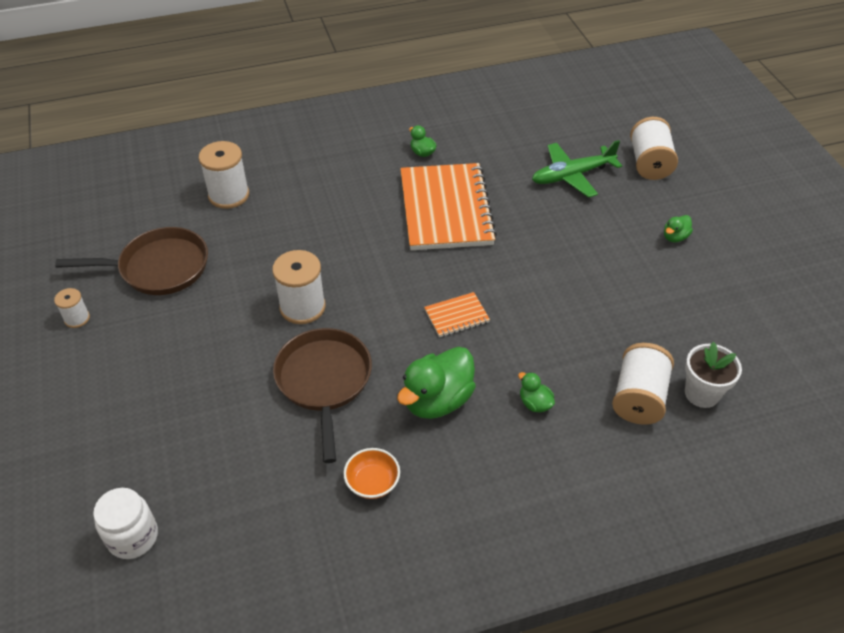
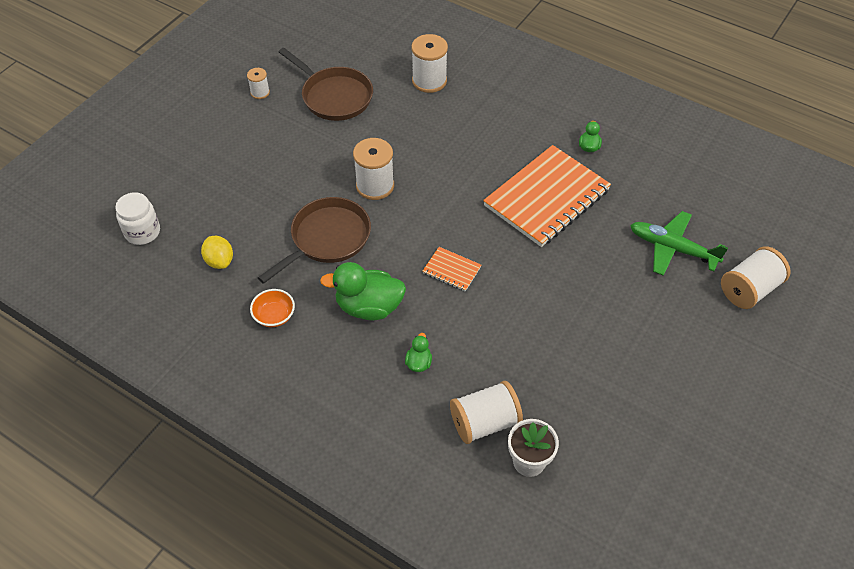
camera: 50 degrees right, 5 degrees up
(253, 488) = (219, 261): none -> yellow lemon
(675, 237) = (680, 354): green duck -> none

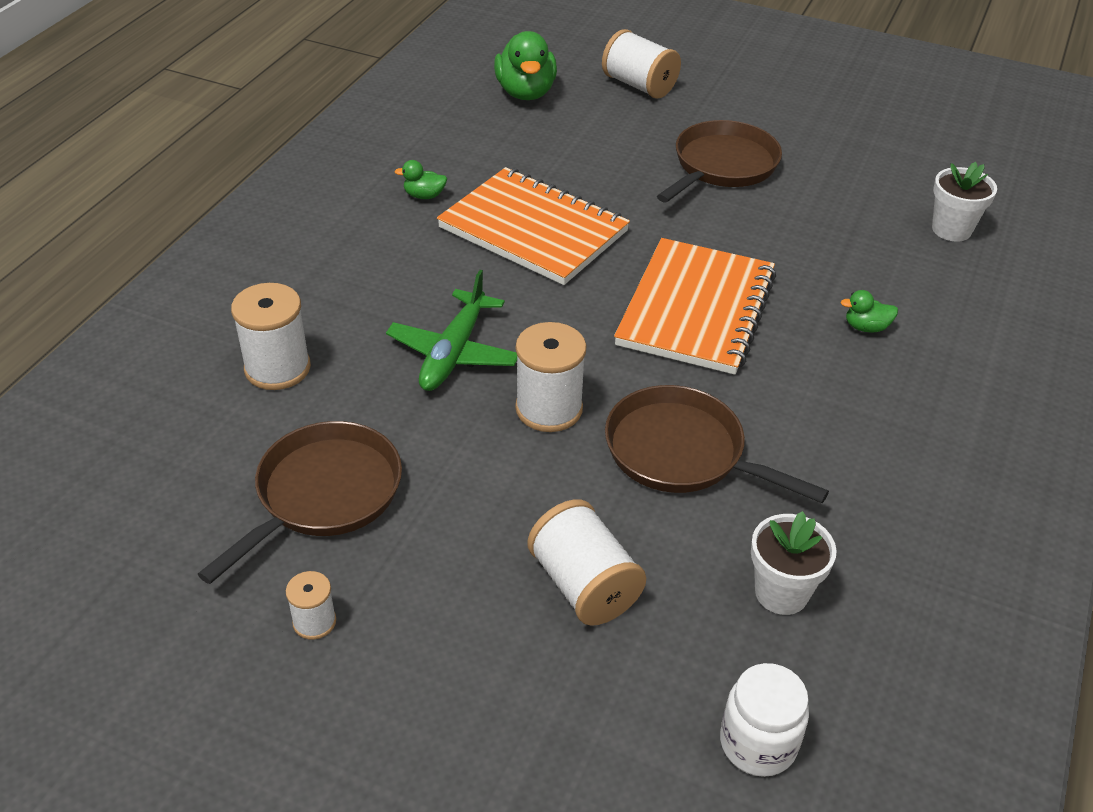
camera: 100 degrees left, 10 degrees down
(219, 261) = (781, 593): yellow lemon -> white flower pot
(274, 316) = (862, 493): orange bowl -> none
(369, 307) = (796, 386): green duck -> green duck (526, 93)
(451, 270) = (696, 309): orange notebook -> orange notebook, size x2.31
(485, 422) = (921, 265): white spool -> white spool (584, 585)
(625, 322) = (722, 166): none -> brown pan
(673, 249) = (595, 132): green plane -> green plane (454, 352)

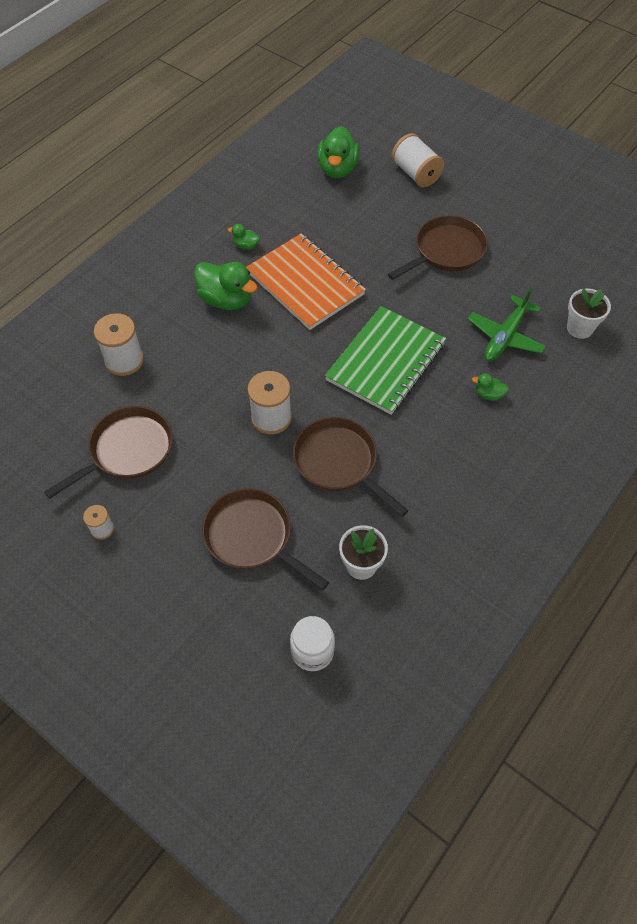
camera: 15 degrees right, 15 degrees up
(418, 266) = (226, 300): none -> green duck
(454, 352) = (228, 367): green plane -> green plane (505, 336)
(584, 585) = (252, 537): white spool -> brown pan
(696, 309) = (385, 362): orange notebook -> green notebook

